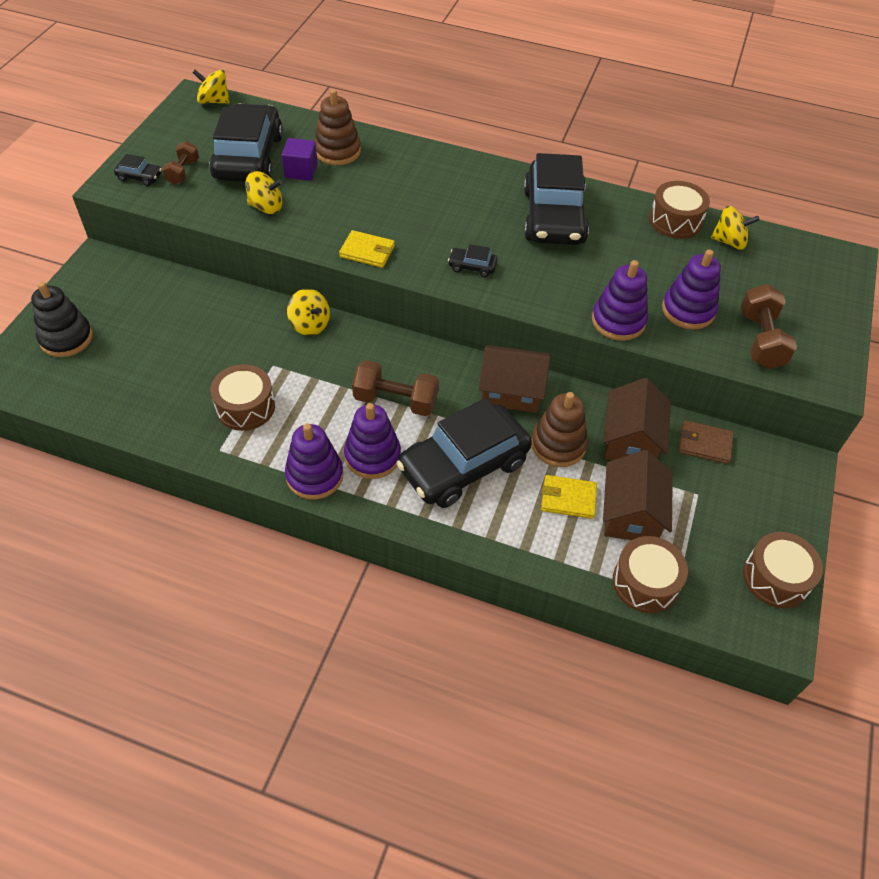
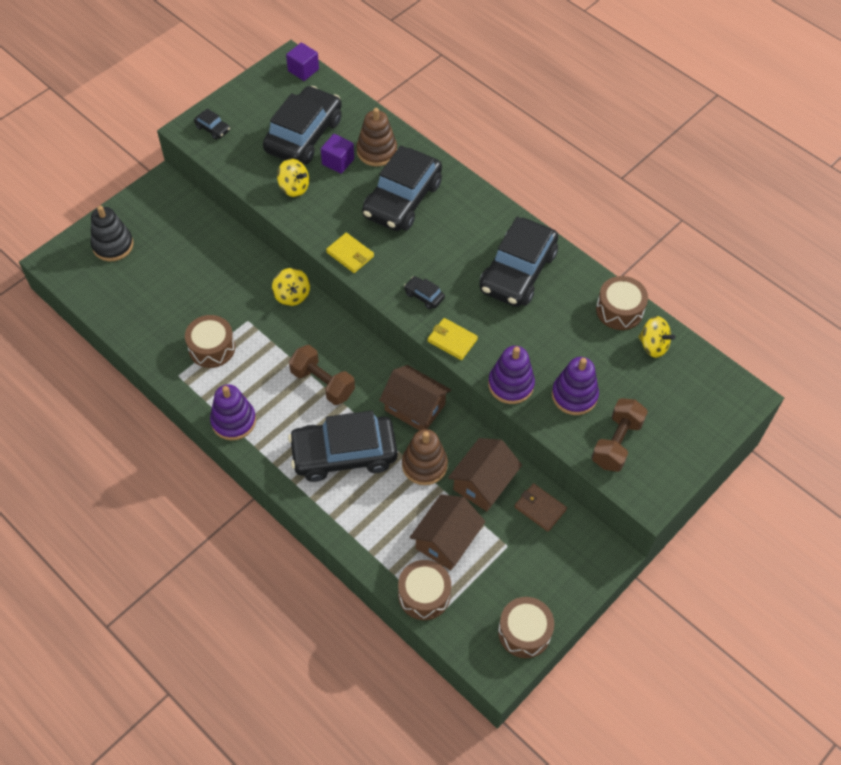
camera: 25 degrees right, 5 degrees up
(183, 172) = (247, 134): brown dumbbell -> none
(214, 101) = (303, 70): yellow spinning top -> purple cube
(372, 456) = (282, 421): purple stacking toy -> none
(392, 186) = (402, 199): none -> black car
(568, 498) = (406, 510): yellow wallet -> yellow wallet (452, 340)

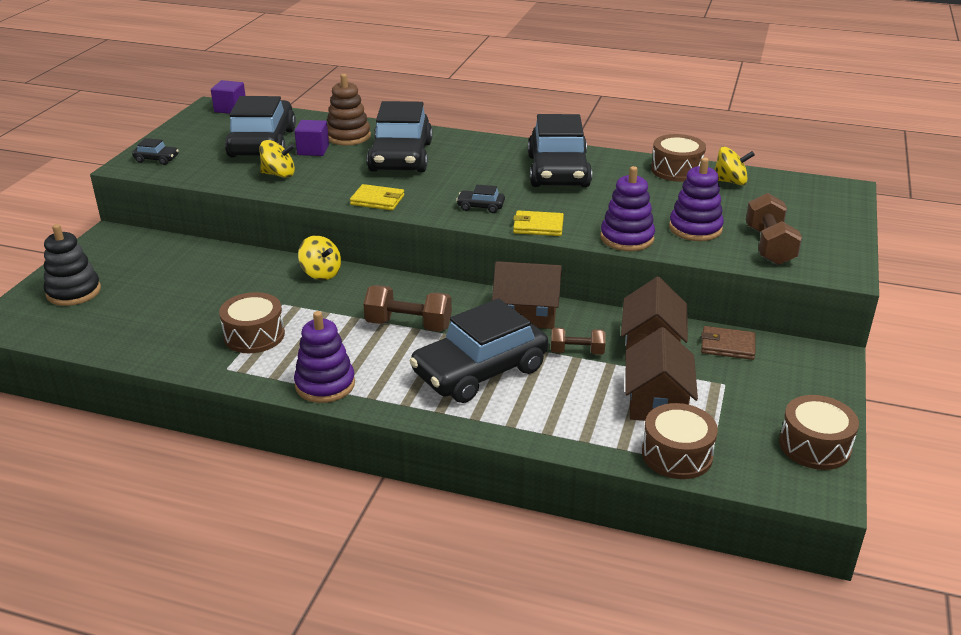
camera: 25 degrees left, 25 degrees down
(424, 465) = (577, 352): brown stacking toy -> brown dumbbell

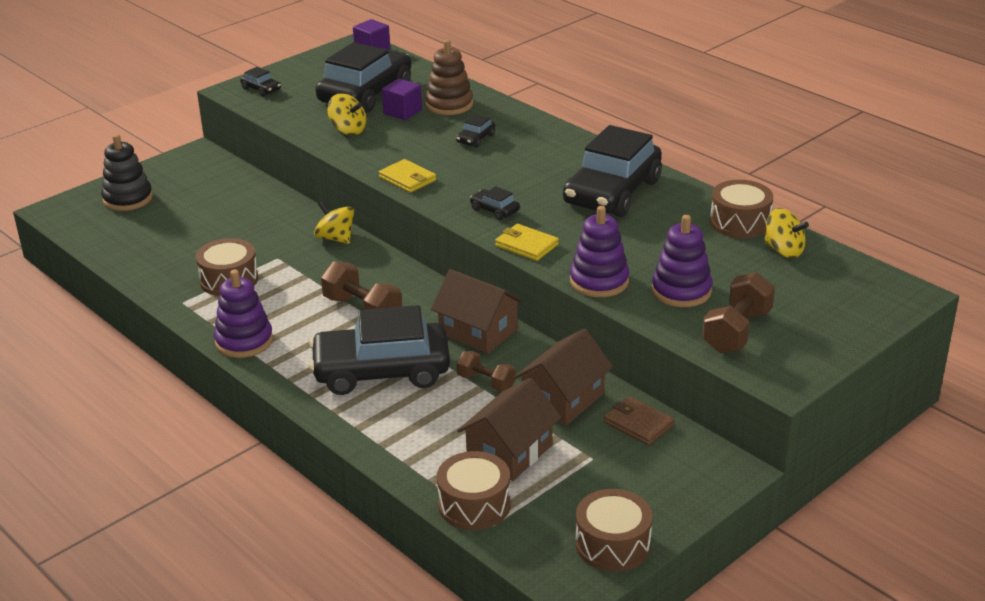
camera: 30 degrees right, 0 degrees up
(321, 273) = (335, 238): yellow spinning top -> yellow spinning top turned 150 degrees clockwise
(401, 157) = (475, 139): black car -> black car, size x0.40

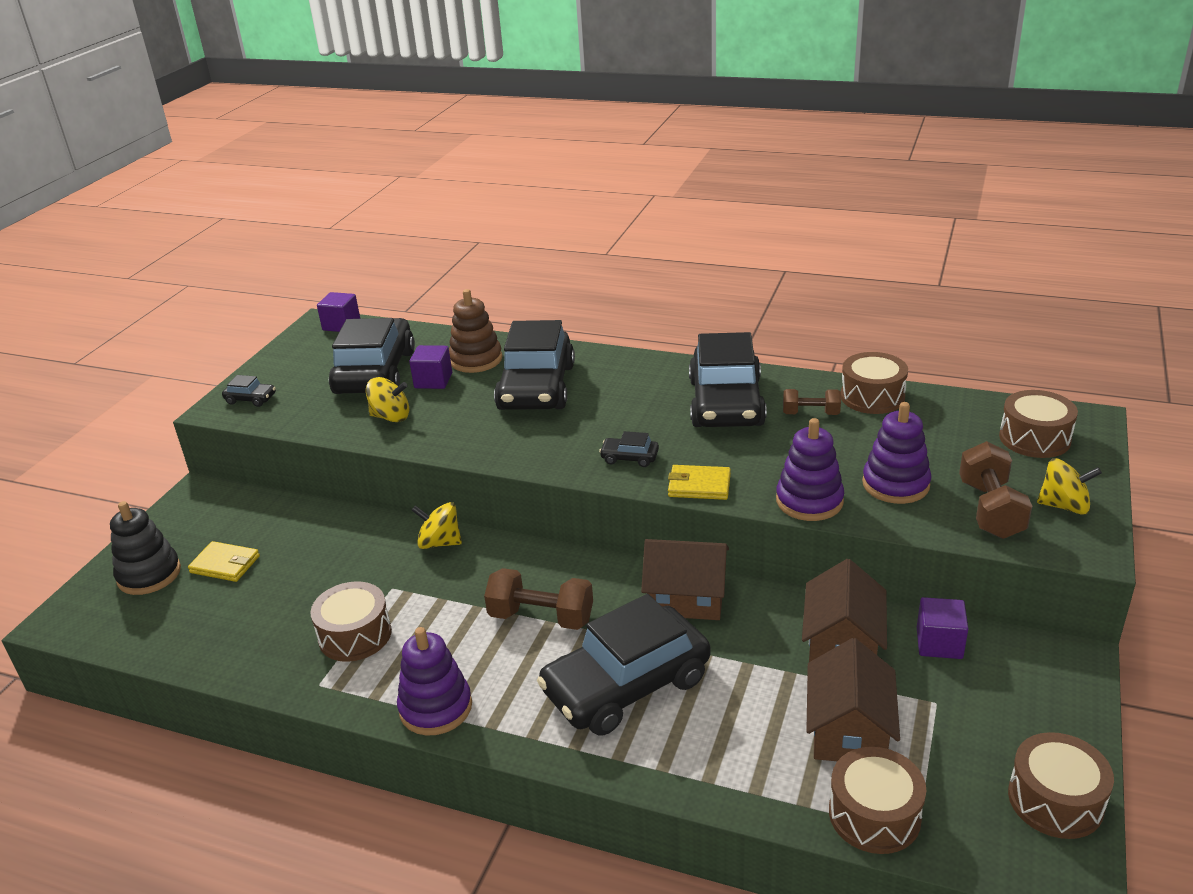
camera: 25 degrees left, 0 degrees up
(407, 179) = (505, 451): yellow wallet -> yellow wallet (225, 564)
(475, 139) = (537, 387): black car -> black car, size x2.50
(486, 382) = (748, 655): brown dumbbell -> brown dumbbell (810, 413)
(638, 424) = (939, 643): brown wallet -> purple cube
(783, 251) = (940, 412): yellow spinning top -> yellow spinning top (1064, 506)
(841, 294) = (1034, 438): none -> brown drum

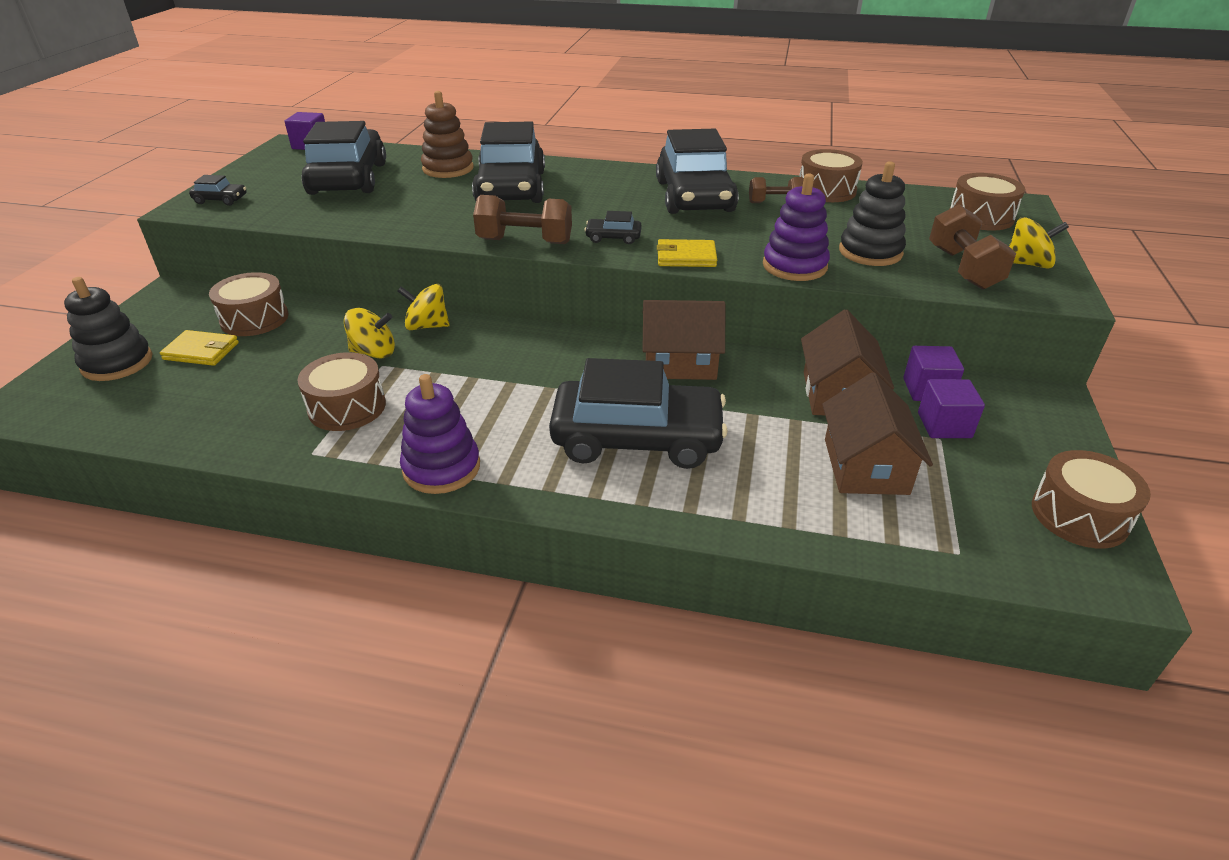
camera: 10 degrees left, 5 degrees up
(391, 417) = (368, 211): yellow spinning top -> yellow spinning top (374, 352)
(433, 381) = (408, 184): purple cube -> purple cube (944, 425)
(541, 617) = (540, 384): brown dumbbell -> brown dumbbell (525, 241)
(626, 685) = (637, 438): black car -> black car turned 135 degrees counterclockwise
(874, 815) = (912, 539): brown drum -> brown drum (254, 319)
(895, 484) = (870, 252): purple stacking toy -> black stacking toy

